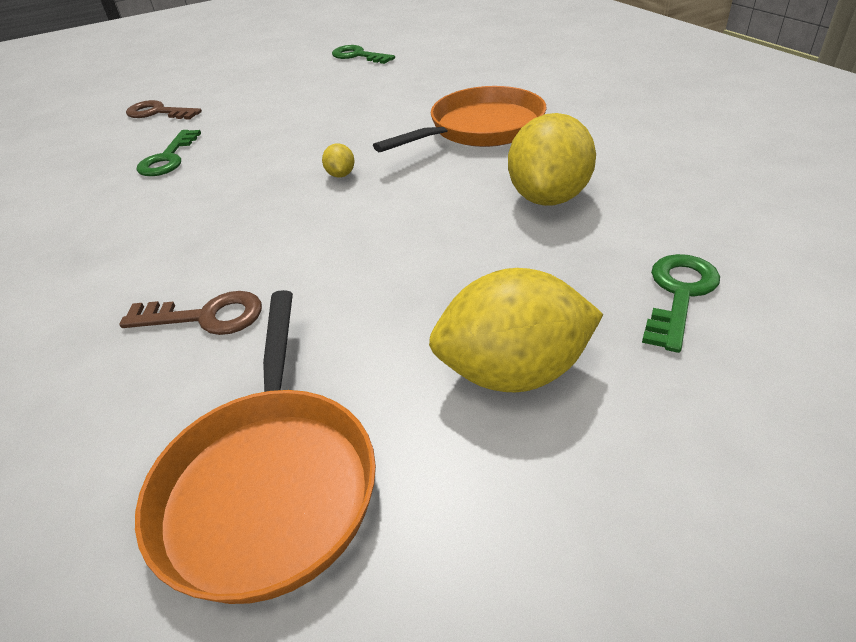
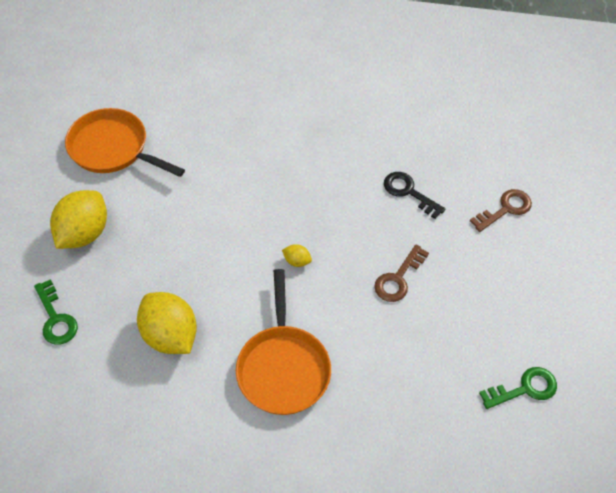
camera: 120 degrees right, 15 degrees up
(168, 158) = (408, 192): green key -> black key
(206, 316) = (218, 160): brown key -> brown key (398, 278)

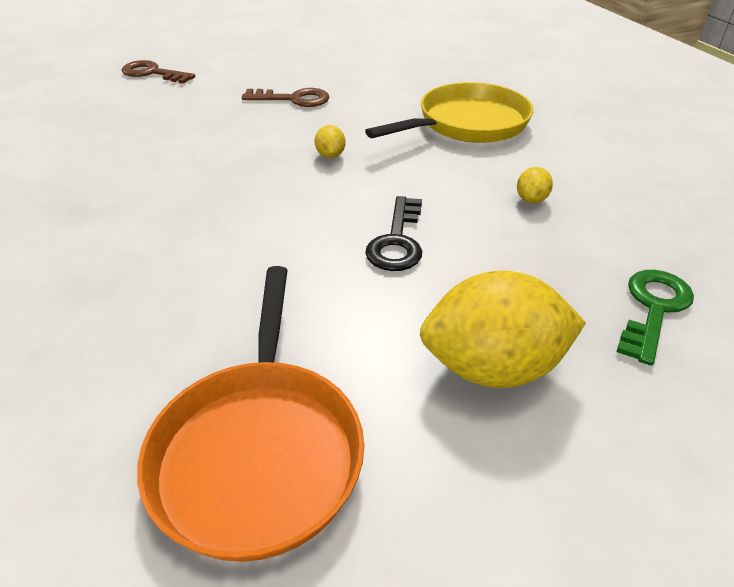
camera: 120 degrees left, 15 degrees down
(170, 335) = (531, 199): yellow lemon -> yellow lemon, size x0.43
(283, 367) = (467, 124): orange pan -> yellow pan
(408, 192) = (162, 121): black key -> black key (397, 241)
(524, 388) = (349, 37): green key -> none

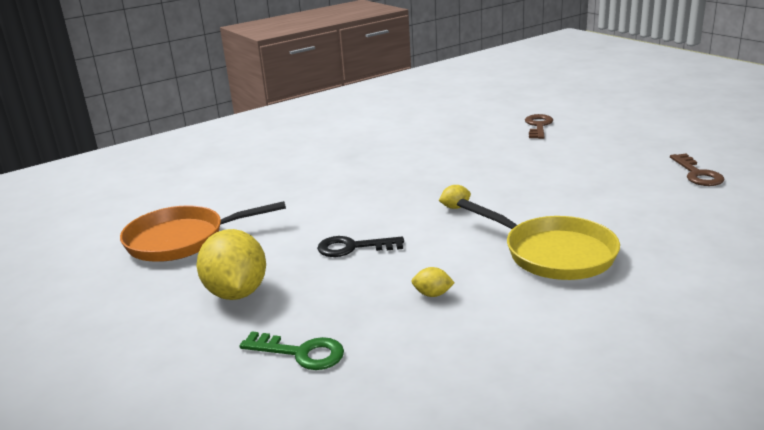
camera: 80 degrees right, 15 degrees down
(293, 99) = (538, 177): brown key -> brown key (697, 174)

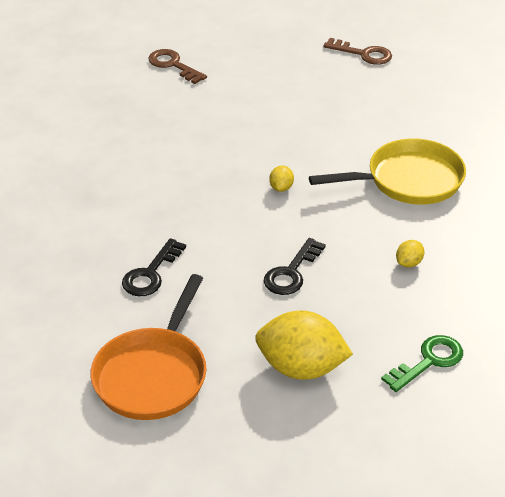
camera: 60 degrees left, 15 degrees up
(292, 201) = (150, 274): none -> black key

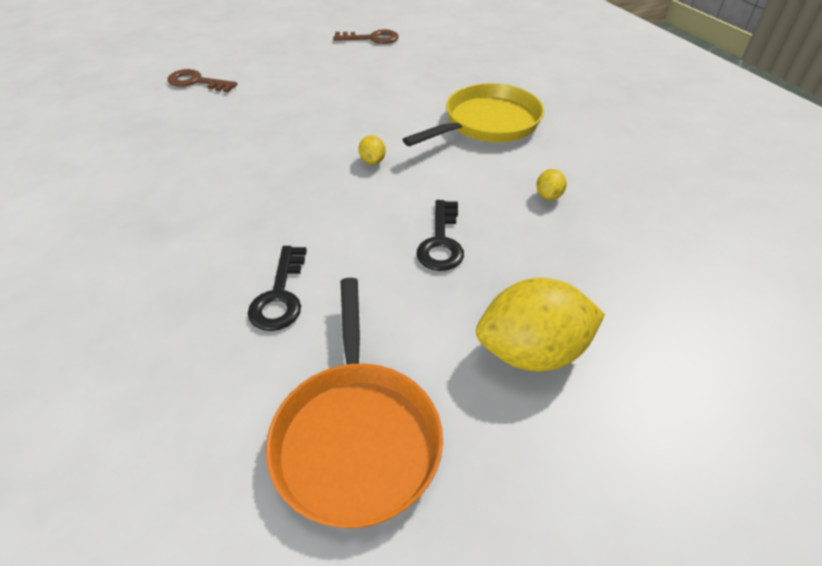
camera: 25 degrees left, 5 degrees up
(429, 361) = (654, 291): green key -> none

